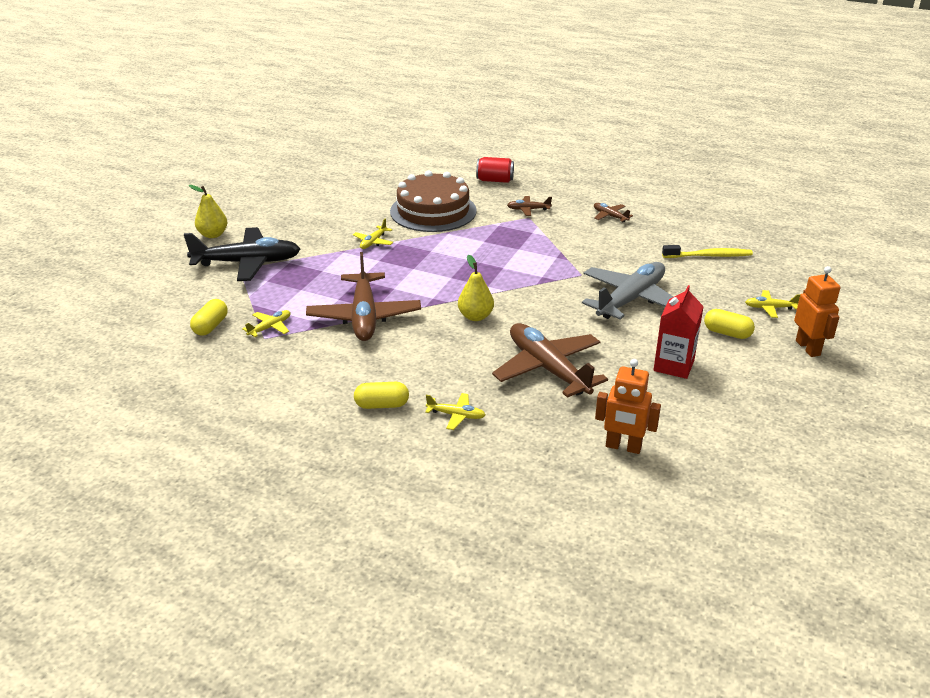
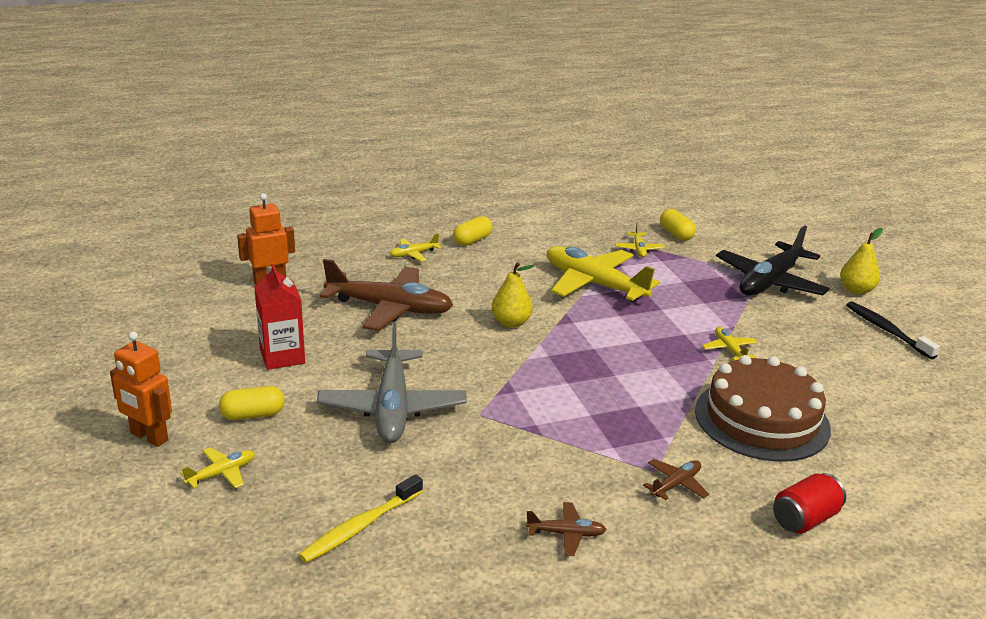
camera: 135 degrees right, 5 degrees down
(263, 211) = (887, 331): none -> black toothbrush
(364, 317) = (594, 284): brown plane -> yellow plane

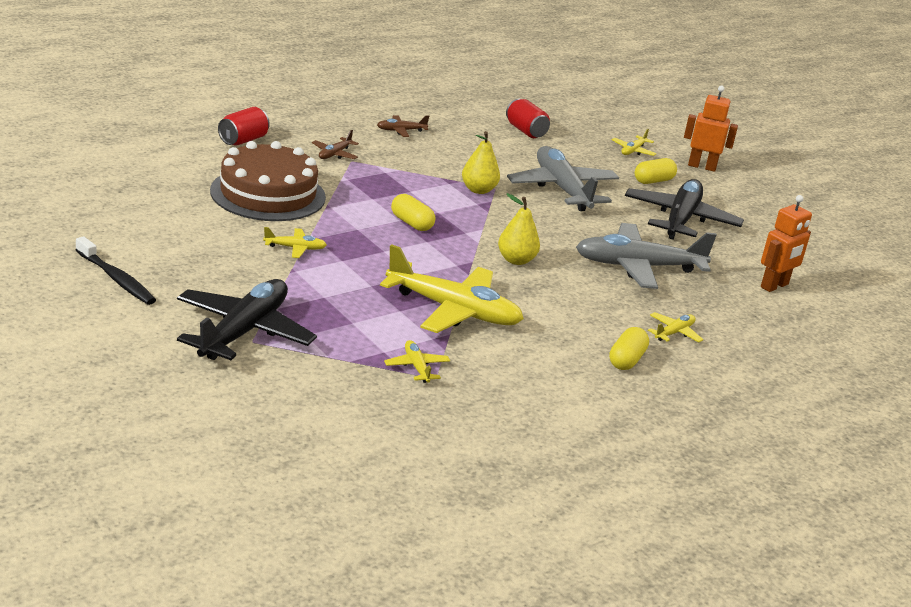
camera: 160 degrees right, 0 degrees up
(282, 356) = (680, 219): red carton -> black plane
(361, 526) = (525, 131): yellow toothbrush -> red can
(390, 308) = (637, 267): brown plane -> grey plane
(676, 234) = (372, 401): yellow capsule -> yellow capsule (411, 223)
(729, 349) = (295, 248): yellow plane -> yellow plane turned 60 degrees counterclockwise
(856, 290) = (132, 329): yellow pear -> yellow pear (478, 190)

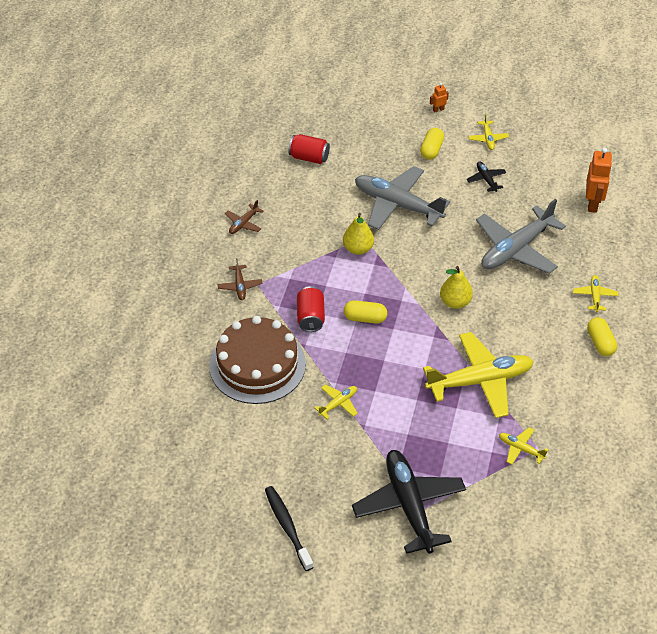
camera: 35 degrees left, 20 degrees up
(116, 278) = (287, 527): black toothbrush -> black toothbrush turned 120 degrees counterclockwise
(243, 140) = (171, 321): red can -> red can (310, 317)
(633, 151) = (387, 126): yellow plane -> yellow plane (488, 139)
(680, 219) = (486, 179): black plane -> black plane, size x0.44
(702, 166) = (438, 109): orange robot -> orange robot, size x0.49

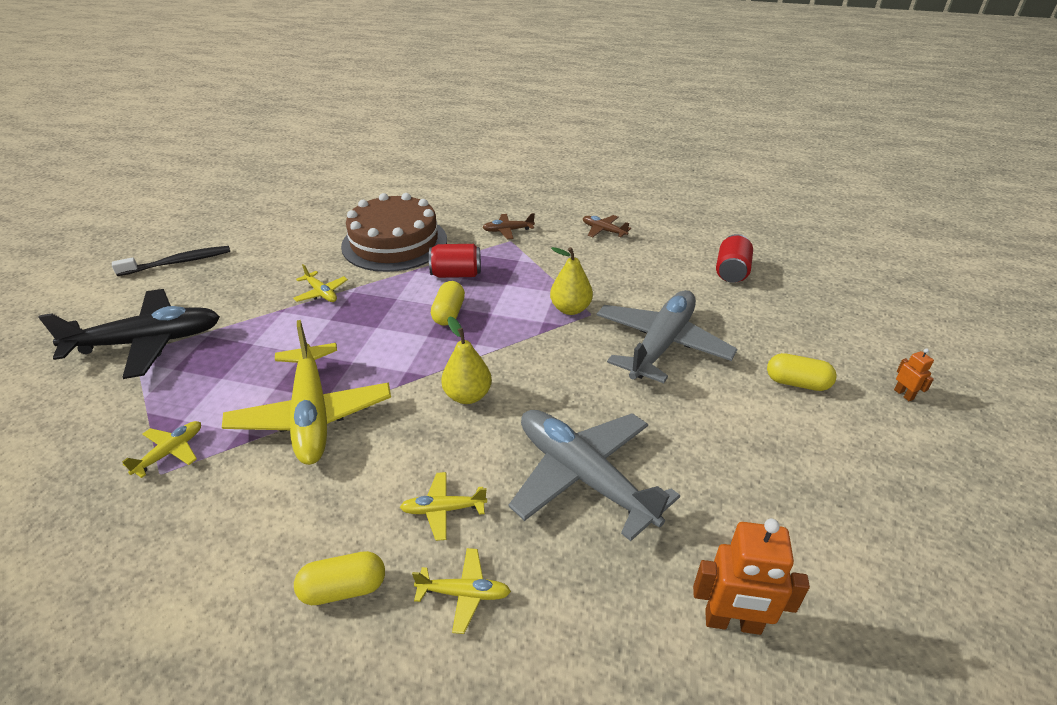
camera: 90 degrees right, 10 degrees down
(486, 179) = (750, 447): black plane -> none
(488, 139) = (861, 456): yellow plane -> yellow plane (443, 510)

